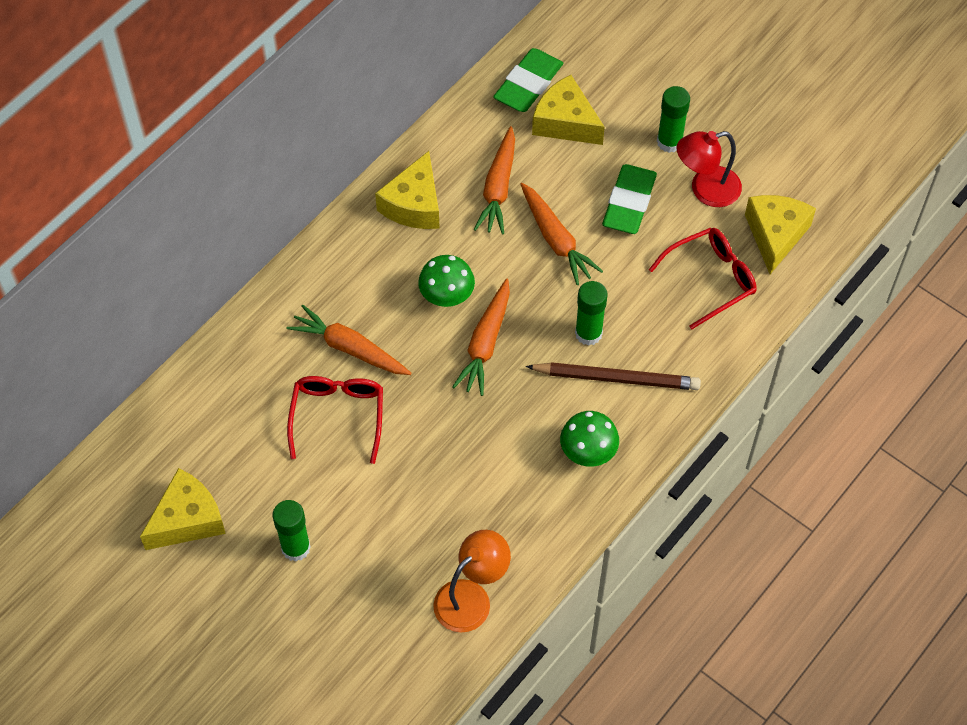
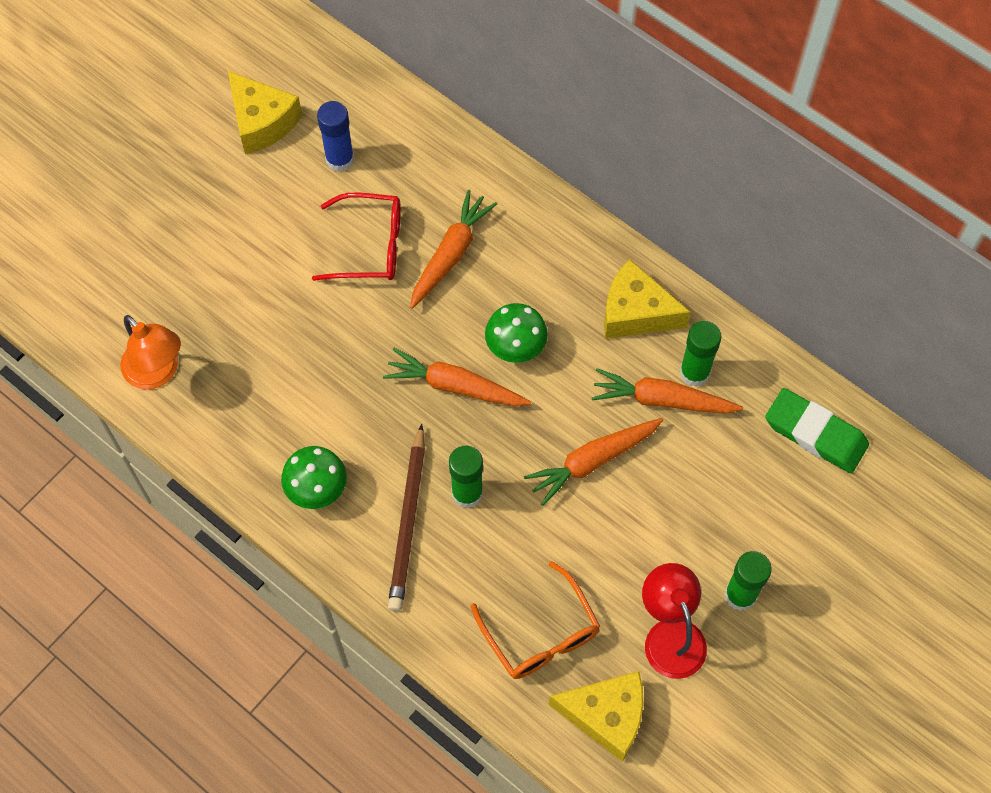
camera: 90 degrees right, 5 degrees up
(238, 446) = (340, 159): none -> blue glue stick
(296, 548) = (225, 214): green glue stick -> green glue stick (694, 373)
(565, 122) = (761, 474): yellow cheese -> none
(629, 203) = (647, 544): green eraser -> none
(711, 279) = (541, 634): red glasses -> orange glasses

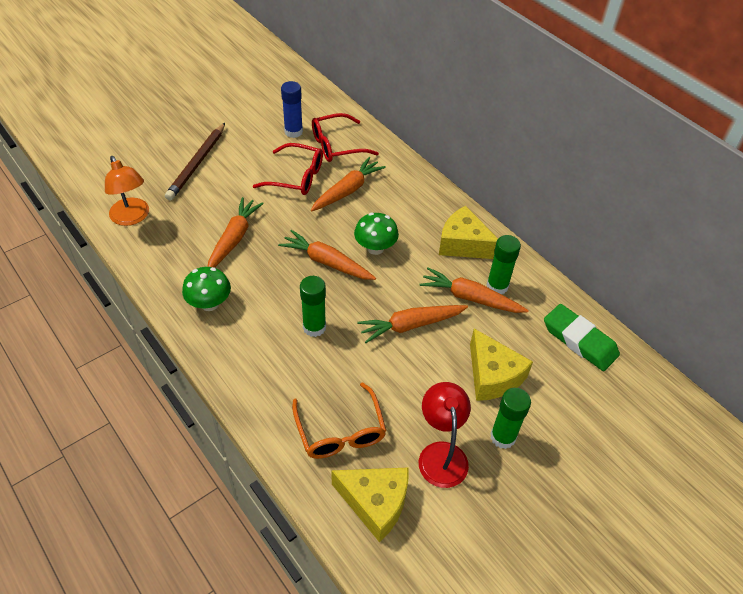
camera: 10 degrees right, 15 degrees down
(262, 122) = (253, 106): yellow cheese -> yellow cheese (492, 376)
(315, 376) = (234, 238): none -> orange carrot
(408, 521) = (266, 336): brown pencil -> brown pencil (197, 163)
(412, 172) = (336, 145): none -> red glasses

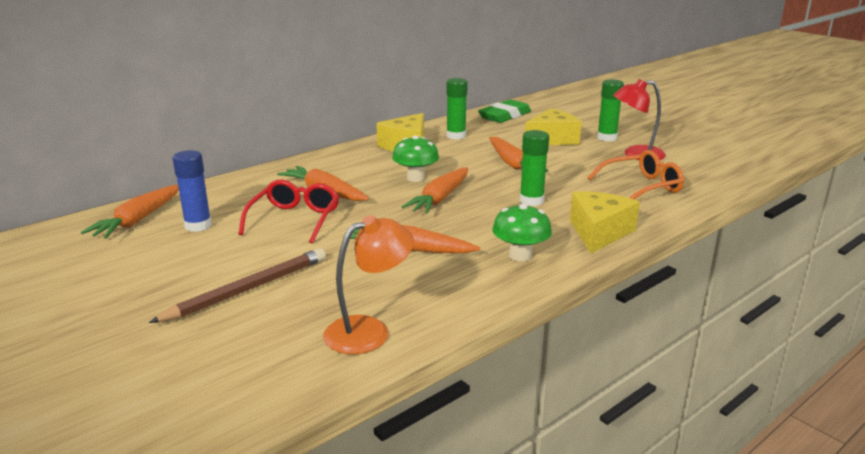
camera: 90 degrees left, 25 degrees down
(197, 163) = (248, 289): brown pencil -> brown pencil turned 60 degrees counterclockwise
(336, 145) = (238, 200): red glasses -> none
(375, 503) = (696, 174): yellow cheese -> yellow cheese (599, 232)
(470, 298) = (472, 144): orange carrot -> orange carrot (138, 220)

